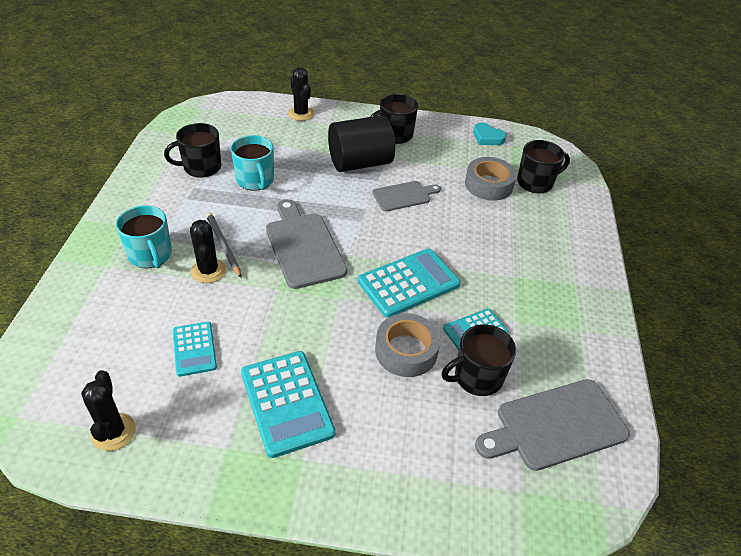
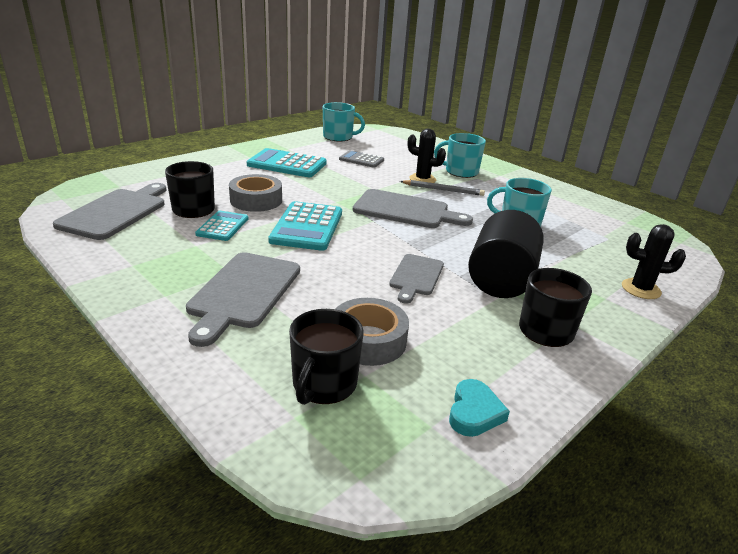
camera: 130 degrees right, 15 degrees down
(113, 432) = (338, 137): black cactus -> turquoise mug
(194, 349) = (361, 160): turquoise calculator -> grey calculator
(201, 167) = (560, 212): black mug -> none
(487, 137) = (474, 412): turquoise heart -> turquoise heart turned 120 degrees clockwise
(523, 254) = (243, 292): none -> grey cutting board

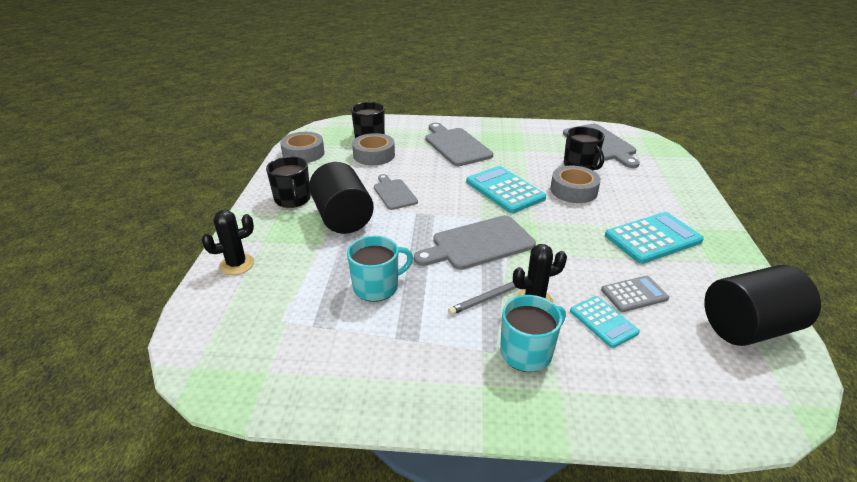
camera: 140 degrees right, 5 degrees up
(222, 226) = (541, 165): turquoise calculator -> turquoise calculator (603, 322)
(338, 137) = (748, 328): turquoise mug -> black cylinder
(474, 412) = (303, 153): turquoise heart -> grey tape

